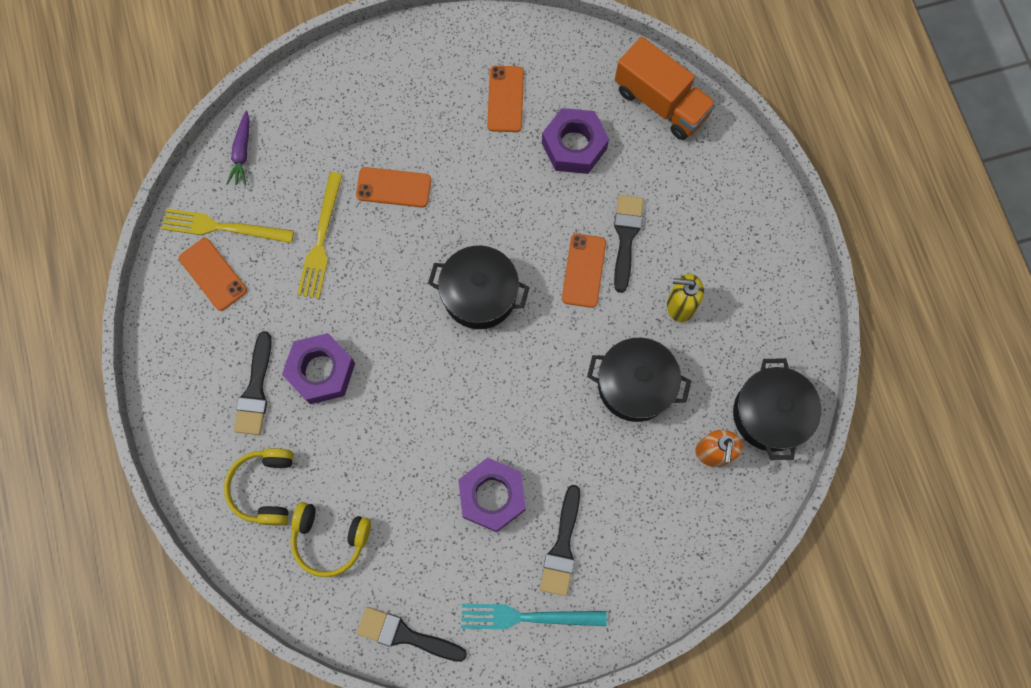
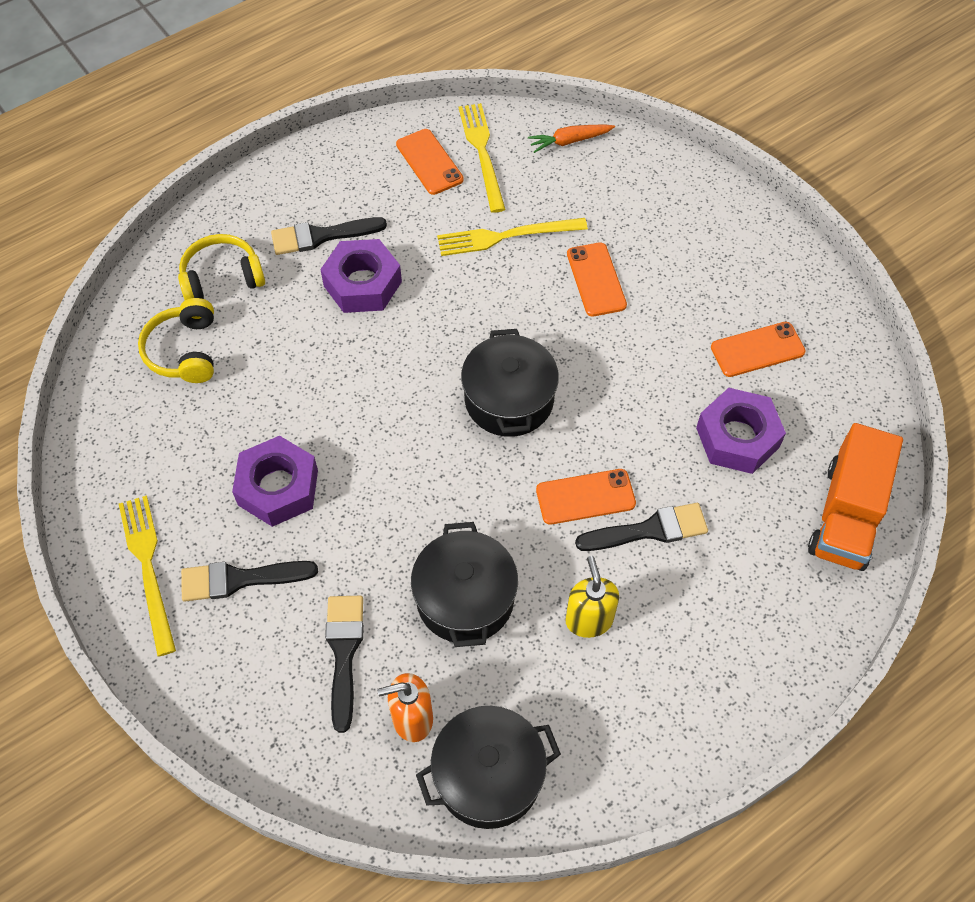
camera: 70 degrees right, 15 degrees down
(213, 274) = (429, 162): orange phone -> orange phone turned 60 degrees counterclockwise
(242, 152) = (570, 141): purple carrot -> orange carrot
(405, 635) = (99, 453): black brush -> black brush (344, 653)
(527, 617) = (148, 568): turquoise fork -> yellow fork

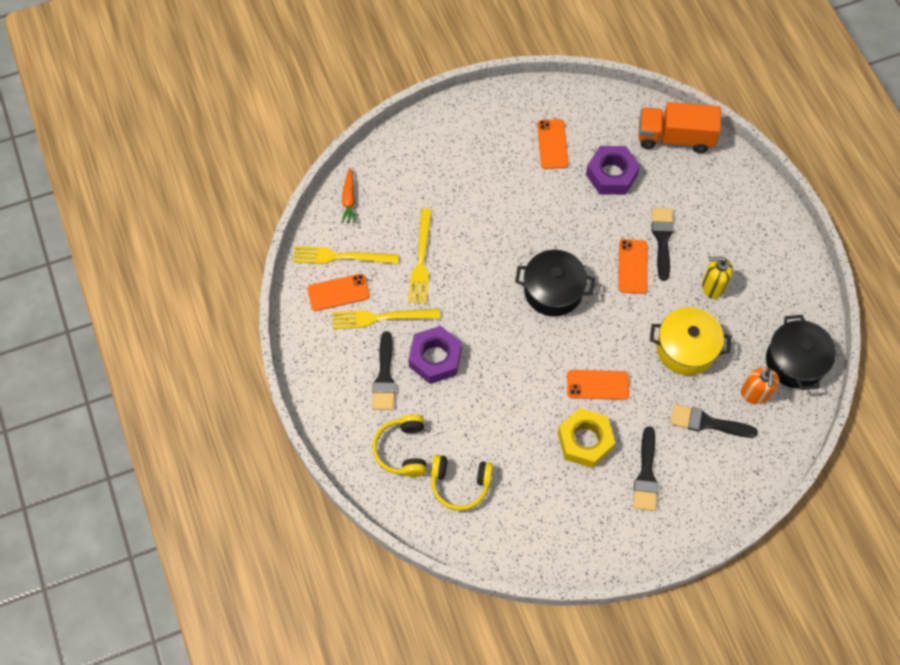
camera: 75 degrees left, 5 degrees up
(148, 568) = (626, 530): yellow fork -> yellow fork (381, 318)
(278, 487) = (585, 441): purple nut -> yellow nut
(465, 598) = (686, 348): black pot -> yellow pot
(596, 279) = (473, 216): orange phone -> orange phone (597, 385)
(846, 515) = (675, 137): orange truck -> orange truck turned 150 degrees clockwise

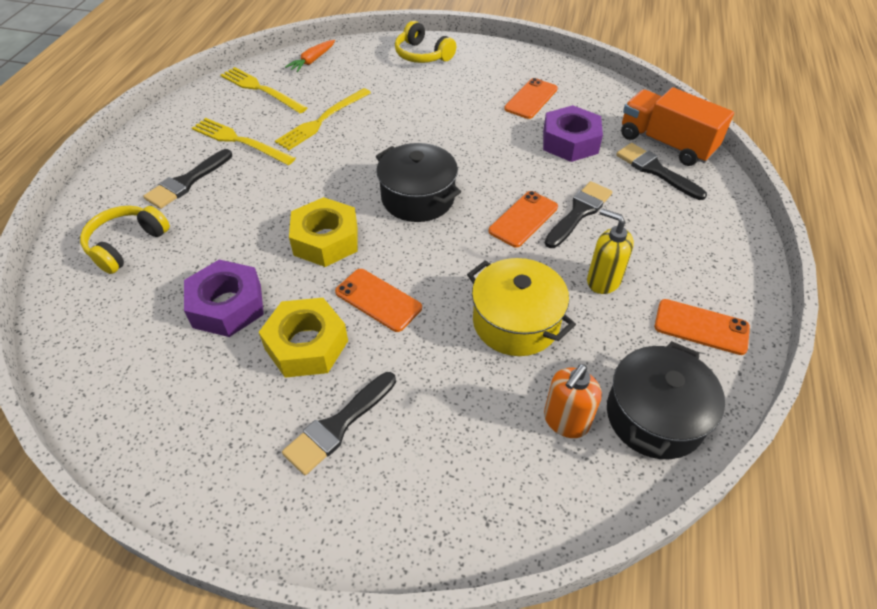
camera: 35 degrees right, 15 degrees down
(338, 292) = (228, 109): orange phone -> orange phone (701, 327)
(435, 358) = (247, 192): purple nut -> purple nut (227, 306)
(460, 484) = (137, 306): yellow headphones -> yellow headphones (422, 55)
(526, 363) = (326, 240): none -> yellow nut
(707, 423) = (471, 416): black brush -> black brush (655, 170)

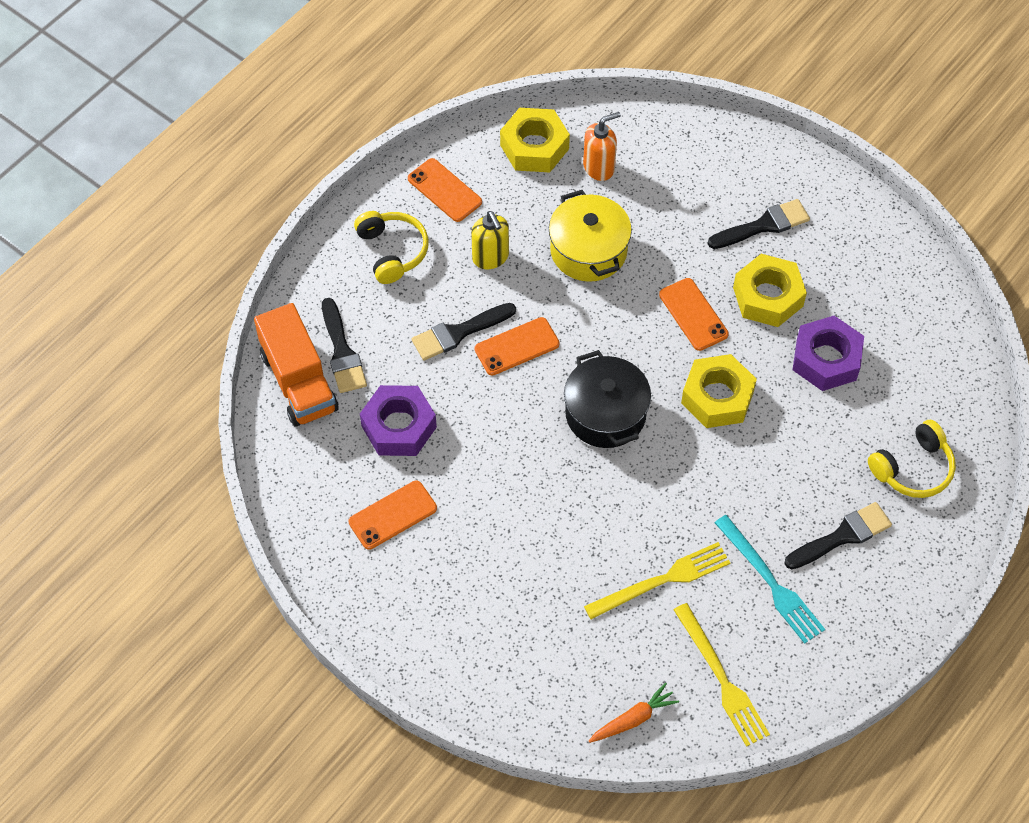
camera: 155 degrees left, 10 degrees up
(240, 141) = (770, 582): yellow fork -> turquoise fork
(422, 55) = (477, 667): yellow headphones -> yellow headphones (392, 251)
(654, 416) = (534, 147): black pot -> yellow nut

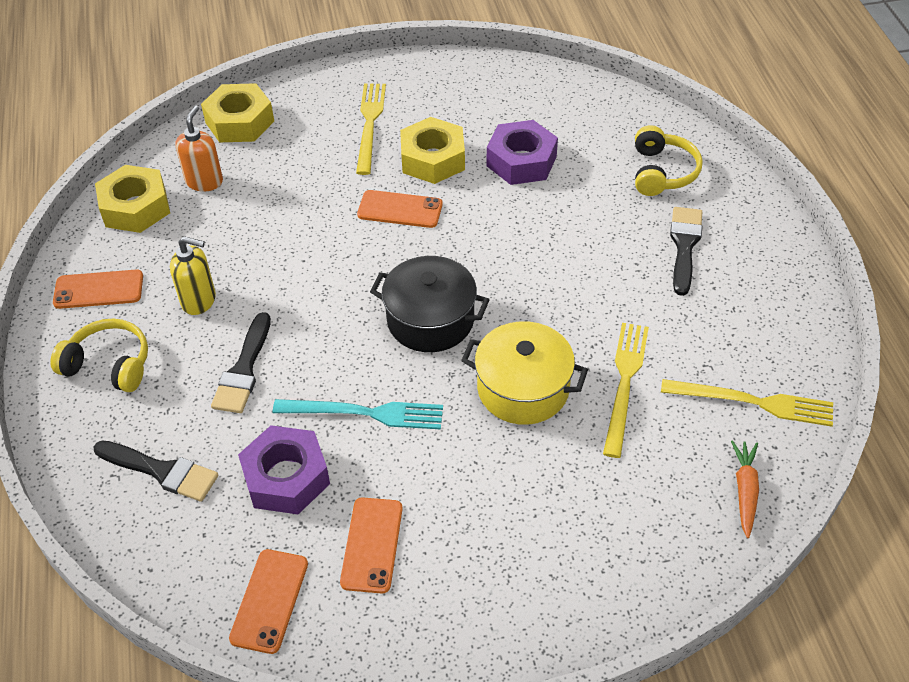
camera: 50 degrees left, 10 degrees down
(299, 381) = (151, 529): orange truck -> none
(517, 346) = (303, 338): orange phone -> orange phone (269, 601)
(588, 251) = (269, 235): yellow pot -> yellow pot (523, 388)
(717, 397) = (488, 241): yellow nut -> yellow nut (239, 122)
(763, 225) = (370, 124): black brush -> yellow fork
(770, 582) = (688, 314): turquoise fork -> turquoise fork (365, 413)

